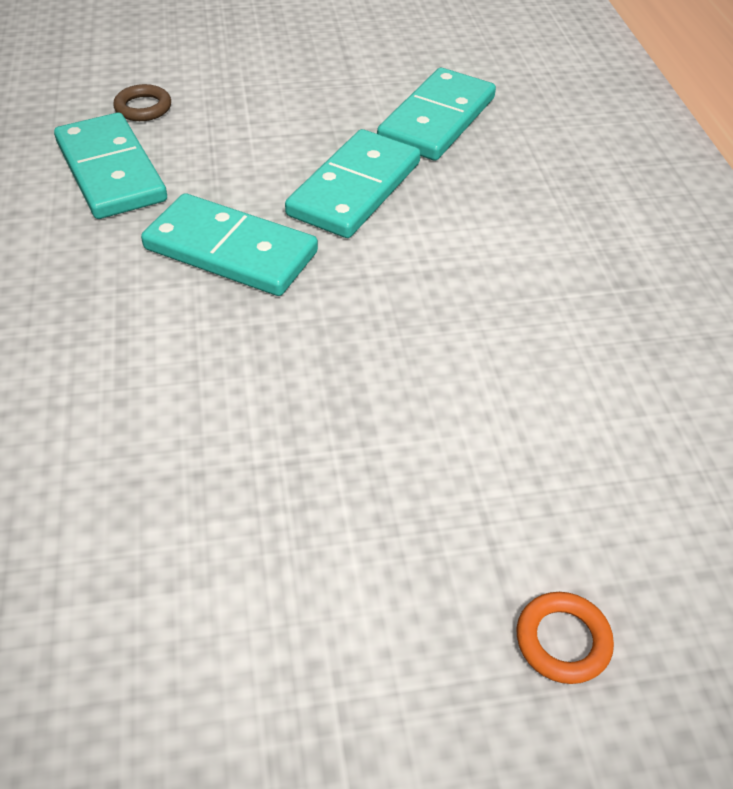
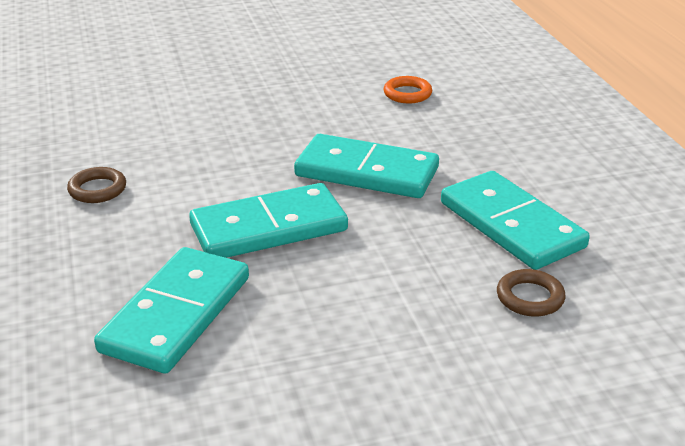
camera: 175 degrees right, 15 degrees down
(354, 189) = (269, 228): turquoise domino -> turquoise domino turned 45 degrees clockwise
(546, 254) = (97, 189): none -> brown ring
(562, 641) = (153, 43): orange ring -> orange ring (407, 94)

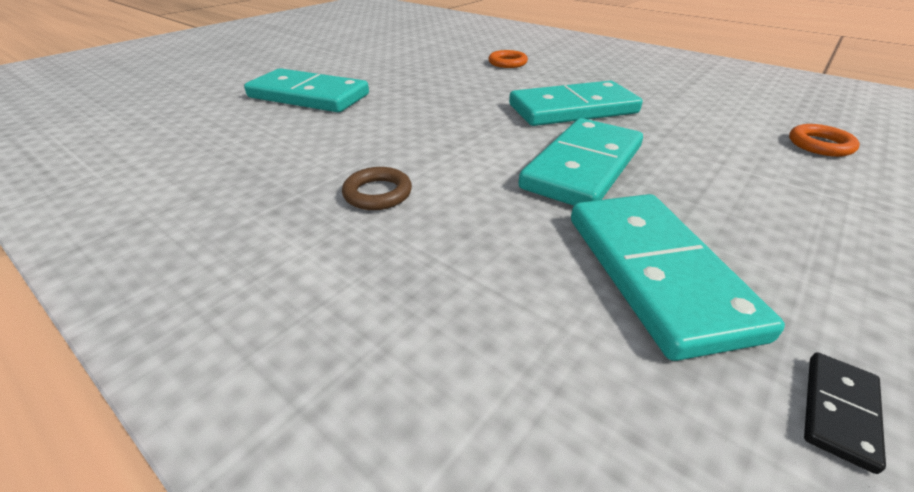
camera: 35 degrees left, 5 degrees up
(138, 412) = (838, 411): none -> black domino
(511, 225) = (715, 110): turquoise domino -> turquoise domino (308, 96)
(530, 297) = (820, 145): brown ring -> orange ring

